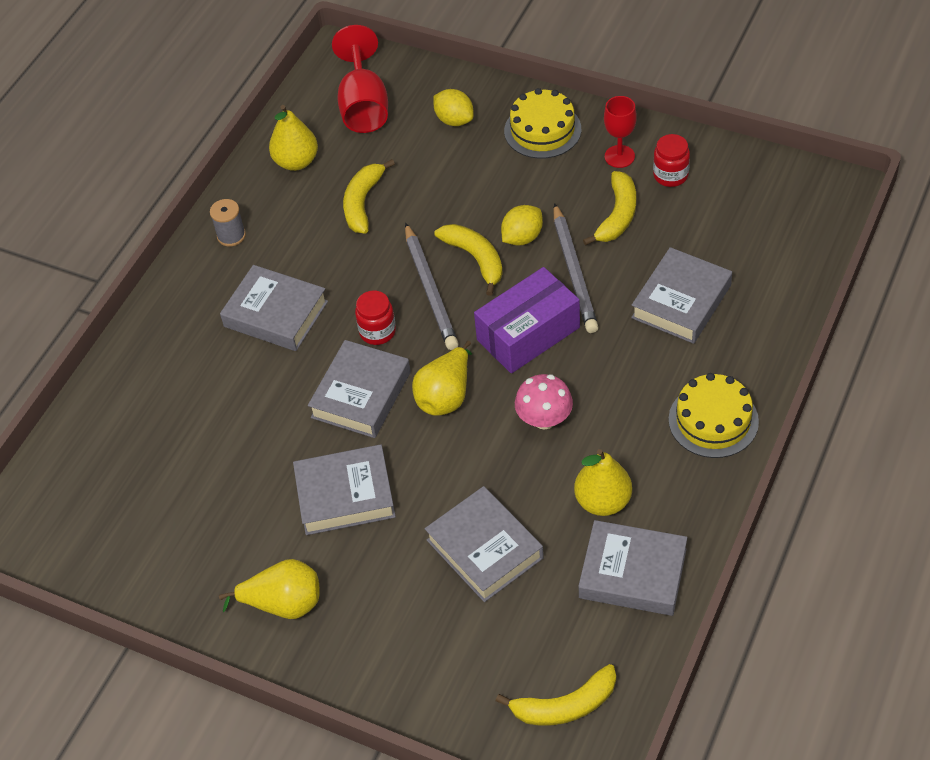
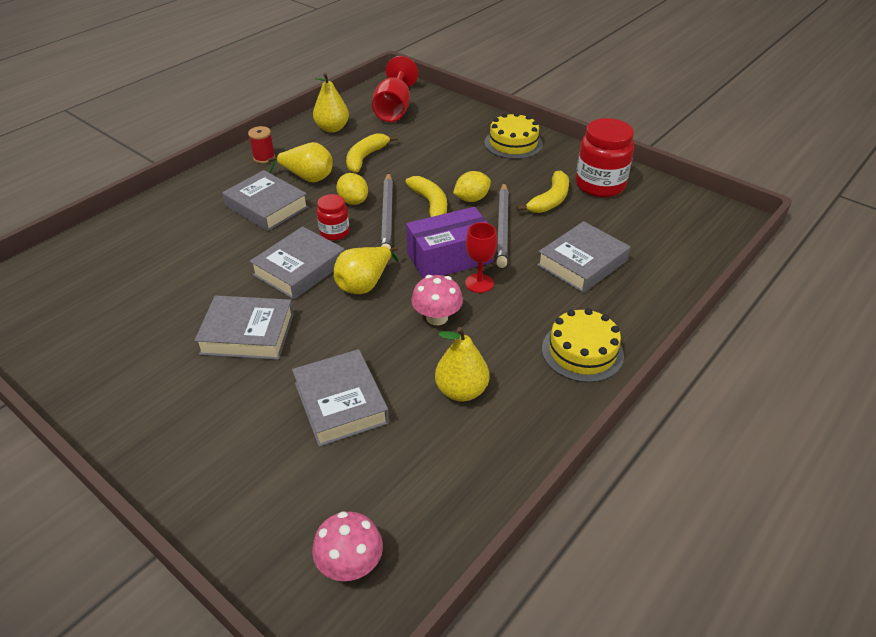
camera: 10 degrees right, 10 degrees down
(231, 235) = (264, 158): grey spool -> red spool
(284, 604) = (149, 402): yellow pear -> yellow pear (308, 178)
(454, 120) = (452, 127): yellow lemon -> yellow lemon (353, 201)
(565, 705) = (350, 564): yellow banana -> pink mushroom
(619, 156) = (564, 167): red goblet -> red goblet (479, 283)
(632, 573) = (465, 458): grey book -> none
(670, 175) = (600, 185): red jar -> red jar, size x1.81

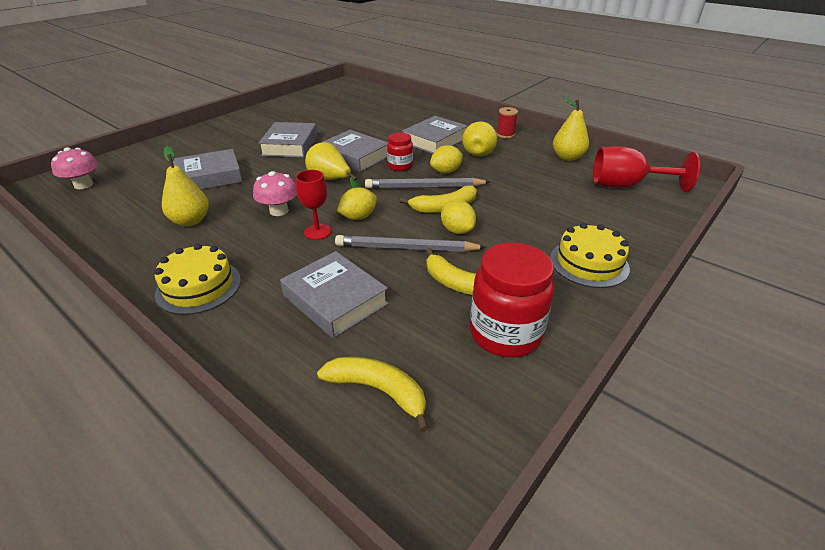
camera: 90 degrees right, 5 degrees down
(365, 158) = (520, 174): yellow banana -> yellow banana (378, 391)
(449, 258) = (358, 217): purple box -> yellow lemon

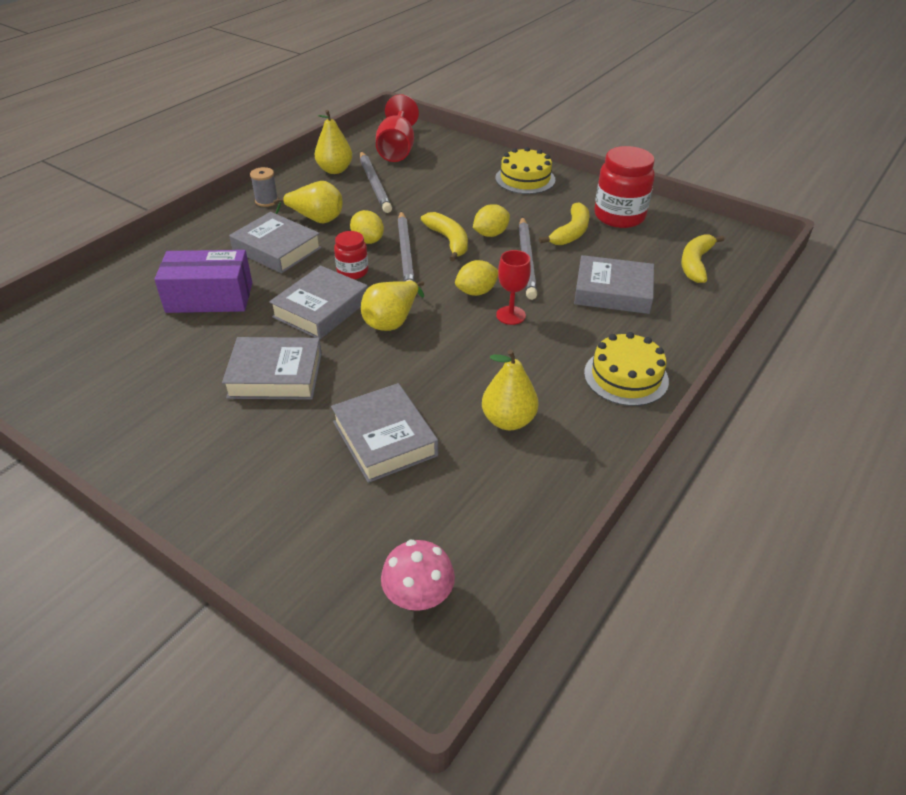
camera: 95 degrees left, 5 degrees up
(279, 211) = (472, 350): pink mushroom -> none
(335, 300) = (613, 291): grey book -> grey book turned 60 degrees clockwise
(358, 217) = (476, 292): yellow lemon -> yellow lemon turned 75 degrees counterclockwise
(378, 125) = (209, 297): none -> purple box
(505, 134) = (266, 201): red spool -> grey spool
(545, 174) = (374, 184): none -> grey pencil

